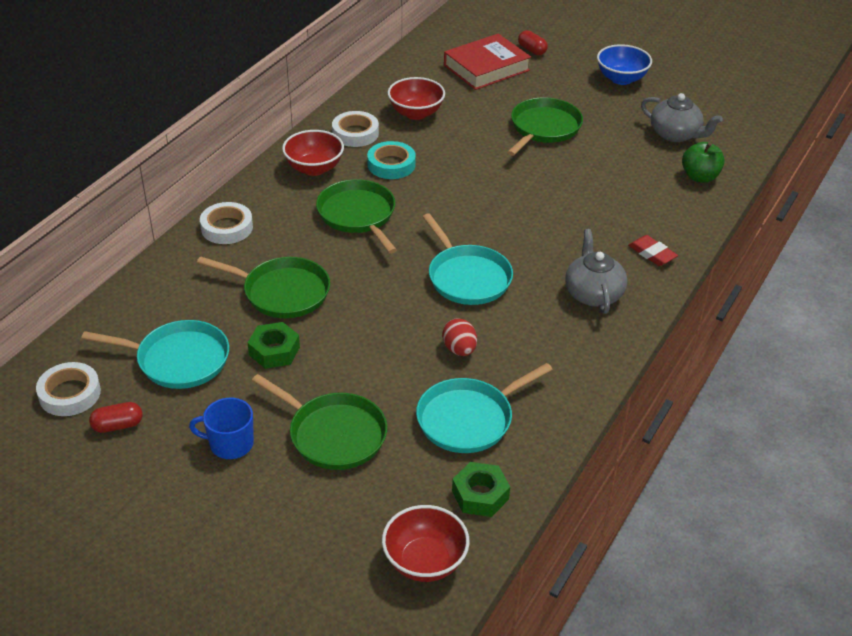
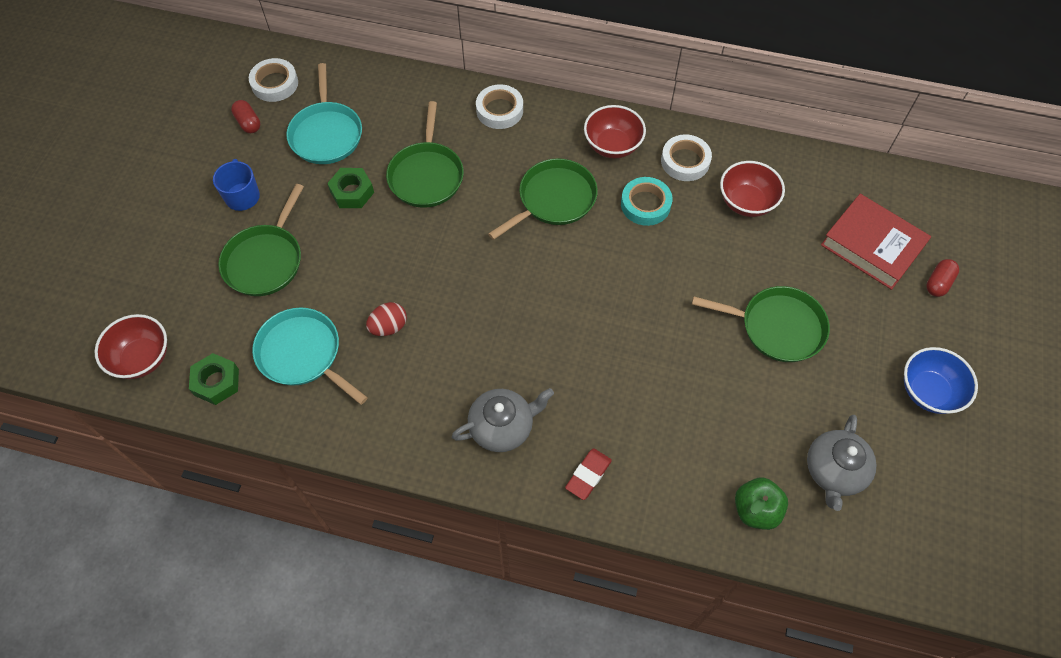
camera: 75 degrees right, 20 degrees up
(467, 277) = (492, 310): turquoise pan -> none

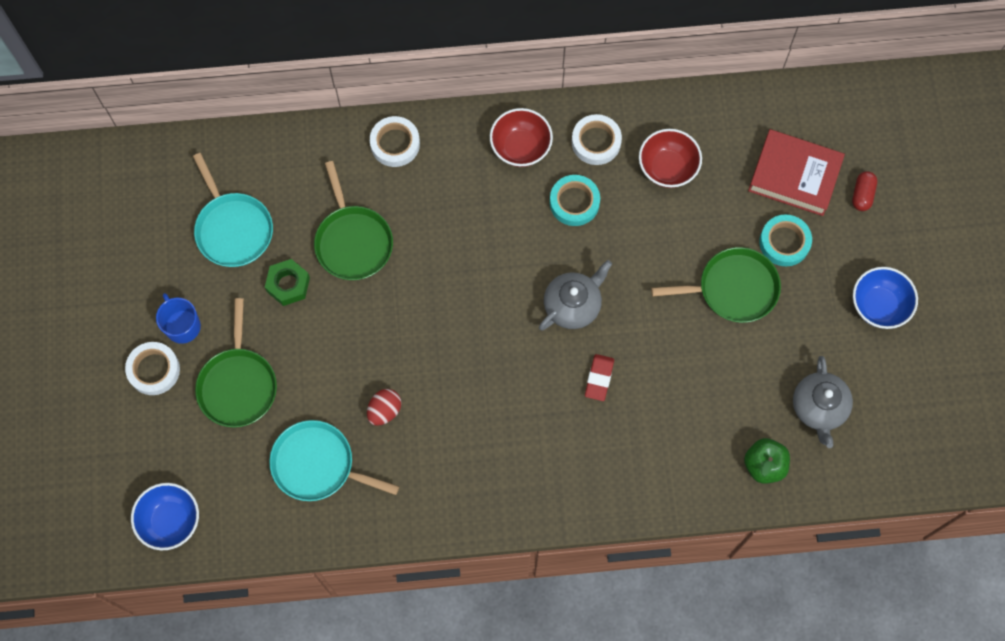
camera: 20 degrees left, 10 degrees up
(142, 358) = (170, 521): red bowl -> blue bowl
(216, 382) = (251, 519): green nut -> none
(248, 123) = (147, 243): red capsule -> none
(275, 84) = (152, 188): white tape -> white tape (154, 370)
(502, 427) = (525, 468): grey teapot -> grey teapot (573, 305)
(554, 199) = (486, 226): green pan -> none
(588, 475) = (615, 485): red eraser -> red eraser (599, 378)
(844, 301) = (784, 242): none -> turquoise tape

